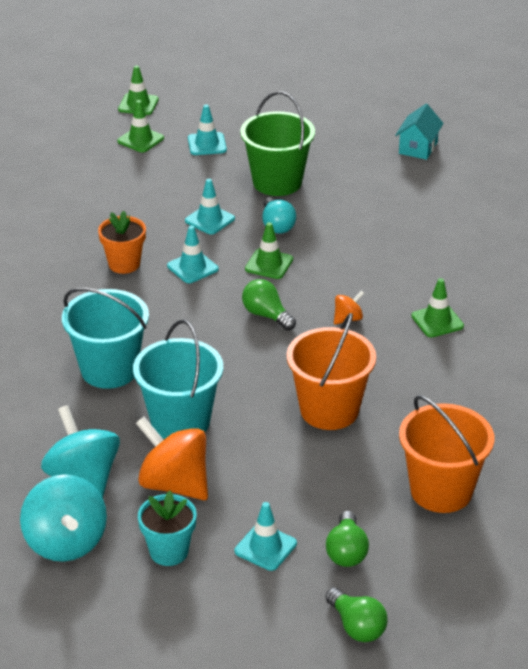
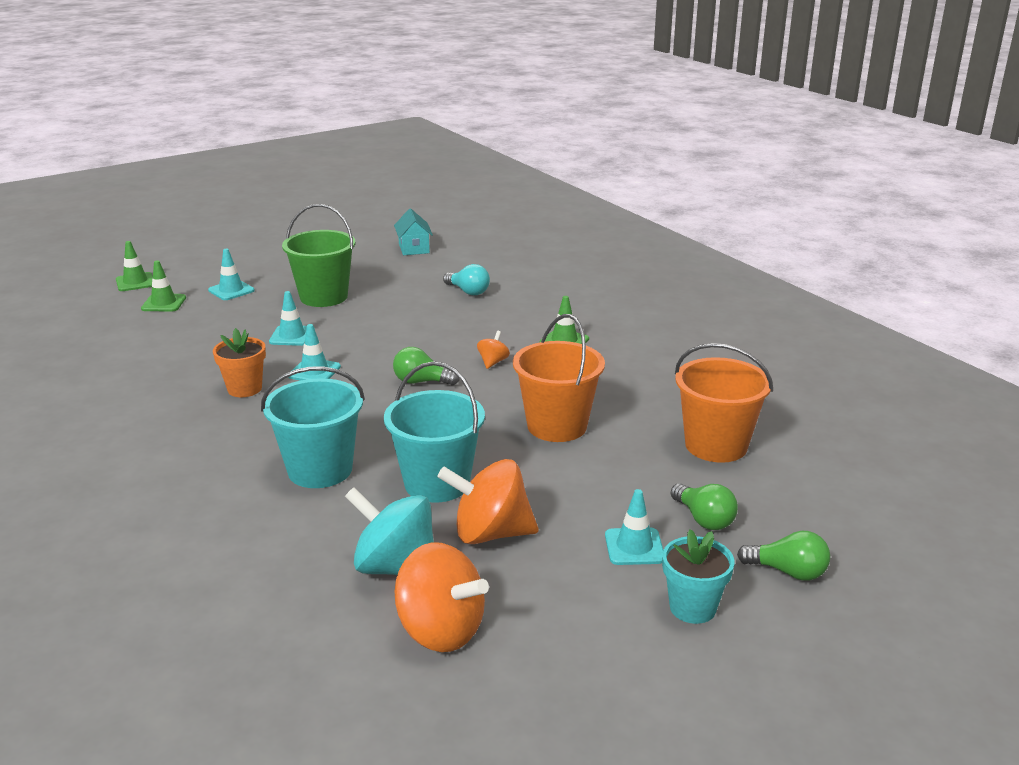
camera: 35 degrees left, 10 degrees down
(65, 542) = (440, 630): turquoise spinning top -> orange spinning top
(169, 552) = (552, 590): turquoise flower pot -> turquoise flower pot (692, 608)
(269, 264) = (381, 348): green traffic cone -> none
(277, 225) = (357, 323): turquoise light bulb -> turquoise light bulb (468, 291)

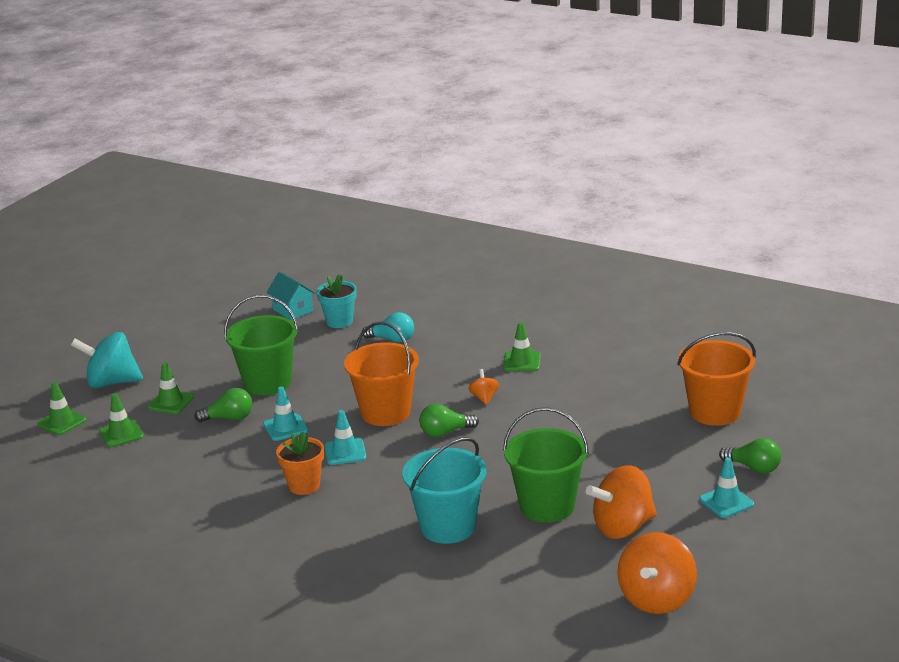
camera: 25 degrees left, 0 degrees up
(231, 290) = (170, 402): turquoise traffic cone -> green traffic cone
(396, 567) = (583, 572): turquoise spinning top -> turquoise spinning top (112, 382)
(437, 483) = (547, 506): turquoise bucket -> green bucket
(440, 630) = (656, 599): orange spinning top -> orange spinning top turned 105 degrees clockwise
(557, 426) = (588, 434): orange bucket -> orange bucket (385, 413)
(692, 608) = (797, 527): turquoise flower pot -> turquoise flower pot (339, 321)
(788, 572) = (834, 484): green light bulb -> green light bulb (229, 418)

